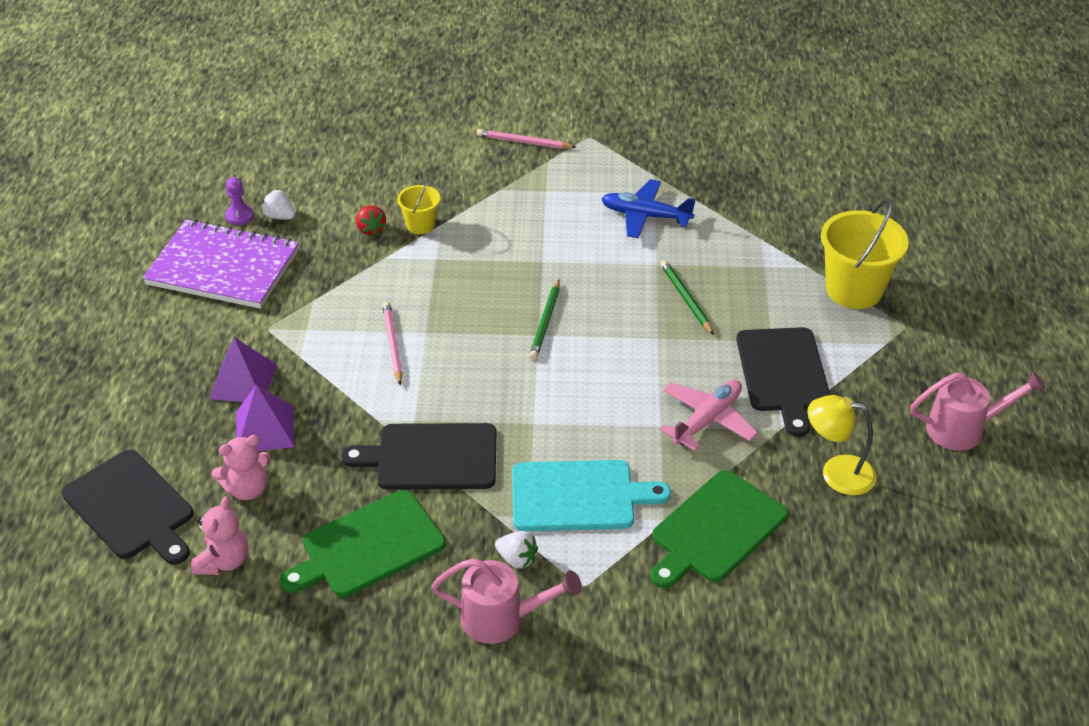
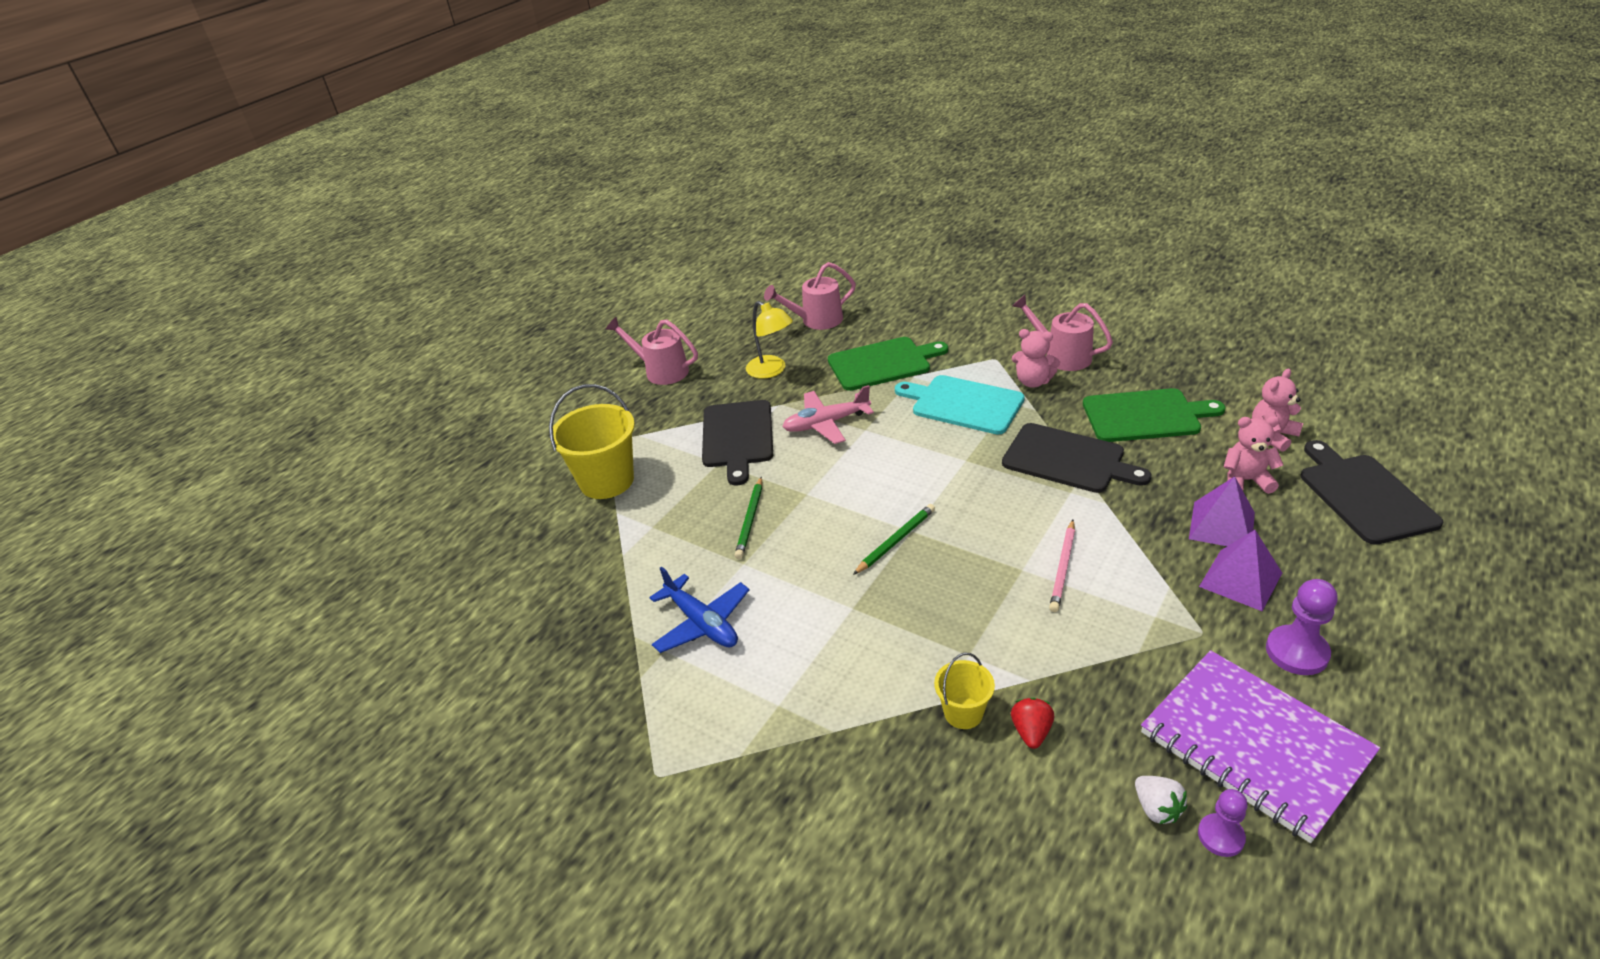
camera: 145 degrees left, 5 degrees down
(196, 336) = (1297, 652): none -> purple pawn
(517, 559) = (1033, 382): white strawberry -> pink teddy bear
(524, 142) = (744, 806): pink pencil -> none
(783, 374) = (737, 437): black cutting board -> black cutting board turned 150 degrees clockwise
(866, 580) = (816, 321): none -> pink watering can

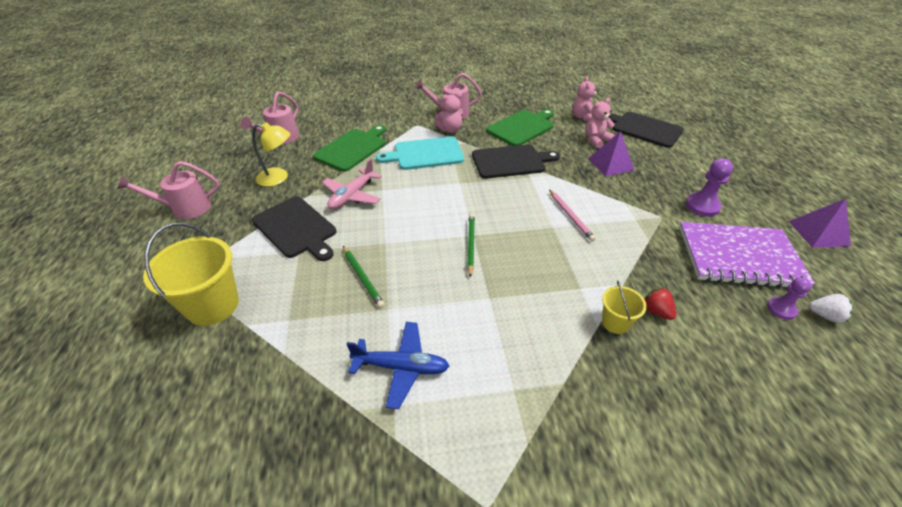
camera: 45 degrees left, 5 degrees up
(1157, 809) = (746, 313): white strawberry -> white strawberry (825, 316)
(1240, 579) = (645, 185): purple pyramid -> purple pyramid (818, 233)

